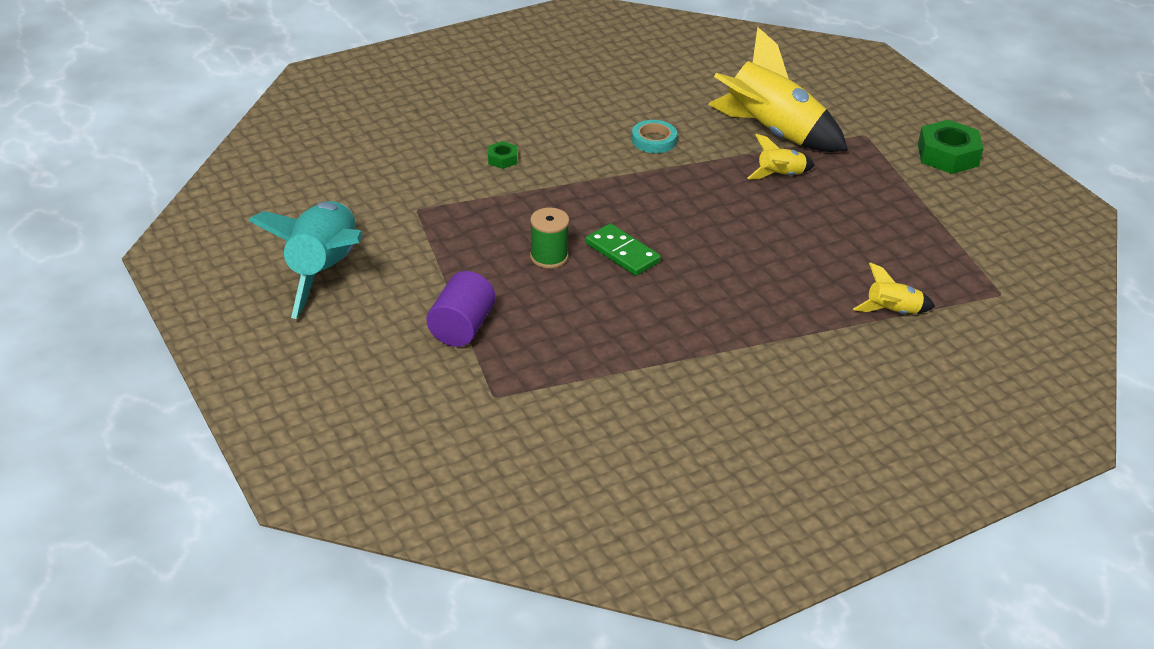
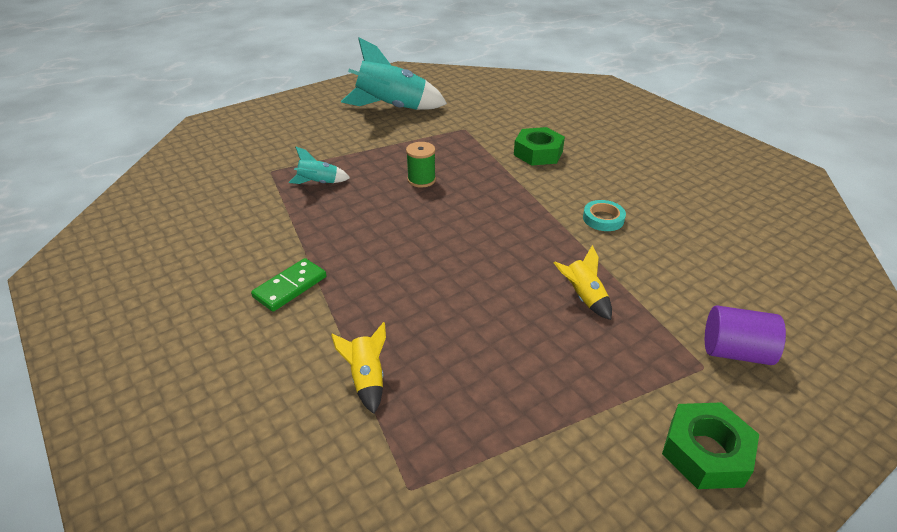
camera: 85 degrees right, 0 degrees up
(462, 328) = (339, 154): purple cylinder -> purple cylinder (735, 352)
(502, 159) = (538, 153): green nut -> green nut, size x2.01
(539, 347) = (318, 183): none -> turquoise rocket
(622, 253) = (433, 211): green domino -> green domino (290, 287)
(772, 133) = (660, 291): yellow rocket -> none

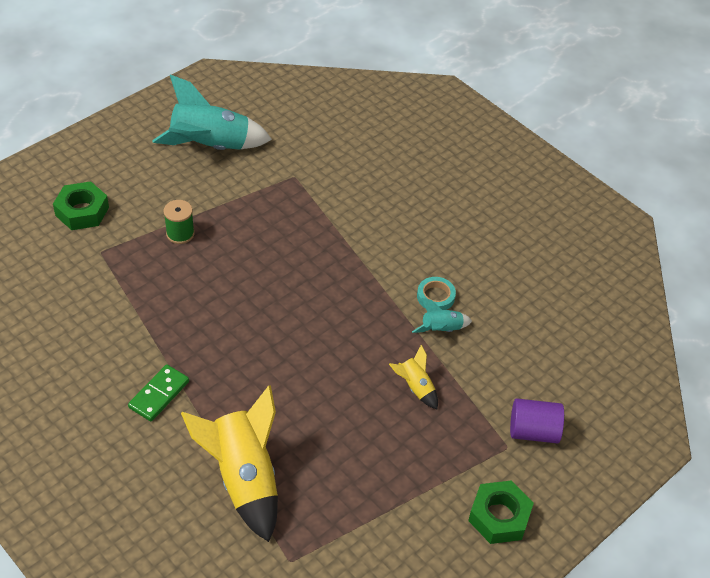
camera: 10 degrees left, 10 degrees up
(318, 183) = (155, 266): turquoise rocket -> turquoise rocket (441, 329)
(367, 379) = (244, 478): yellow rocket -> yellow rocket, size x2.12
(421, 180) = (258, 255): green spool -> green spool (180, 234)
(538, 153) = (373, 210): green nut -> green nut (82, 211)

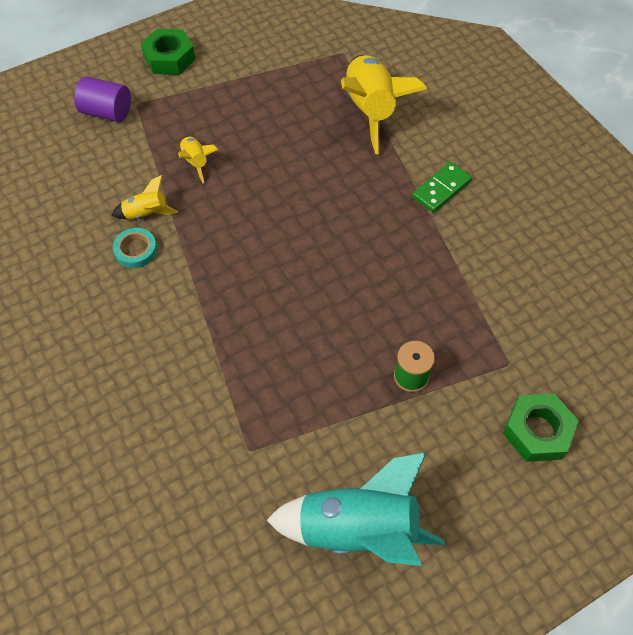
camera: 165 degrees left, 10 degrees up
(441, 329) = (146, 214): turquoise rocket -> yellow rocket

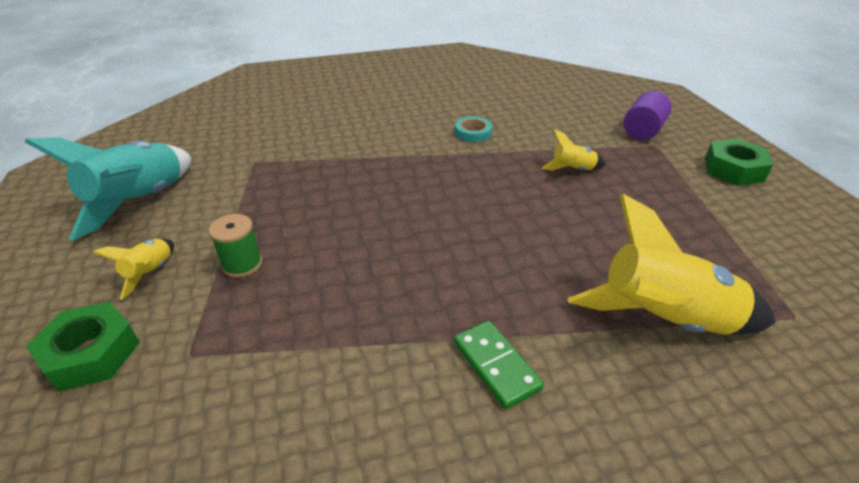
camera: 105 degrees right, 20 degrees down
(146, 214) = (512, 140): yellow rocket -> yellow rocket (151, 273)

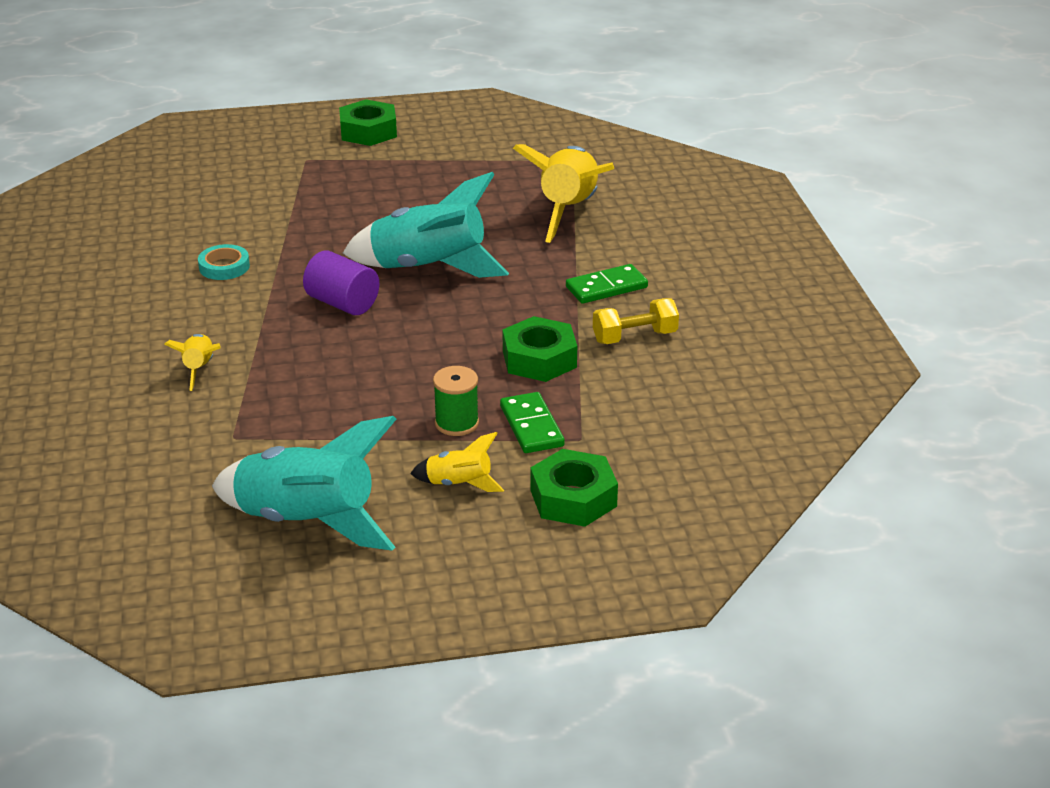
camera: 85 degrees left, 5 degrees down
(223, 315) = (532, 426): none -> green domino
(341, 313) = (539, 359): none -> green nut
(386, 399) = (634, 337): none -> yellow dumbbell
(499, 226) = (429, 268): none -> turquoise rocket
(572, 170) = (338, 214): yellow rocket -> yellow rocket (199, 369)
(642, 131) = (270, 160): purple cylinder -> purple cylinder (342, 303)

